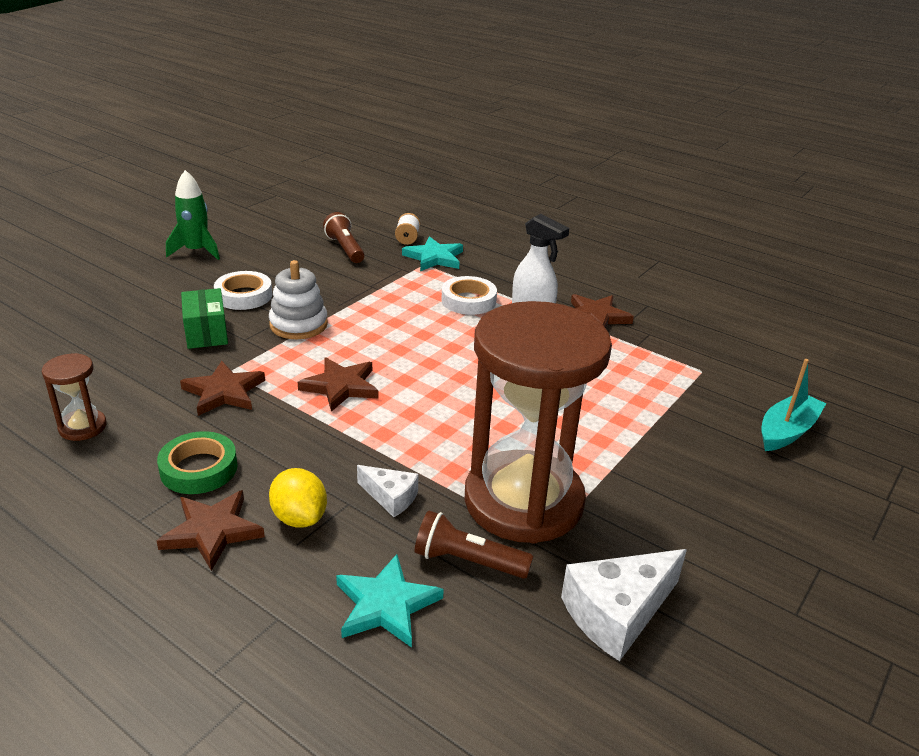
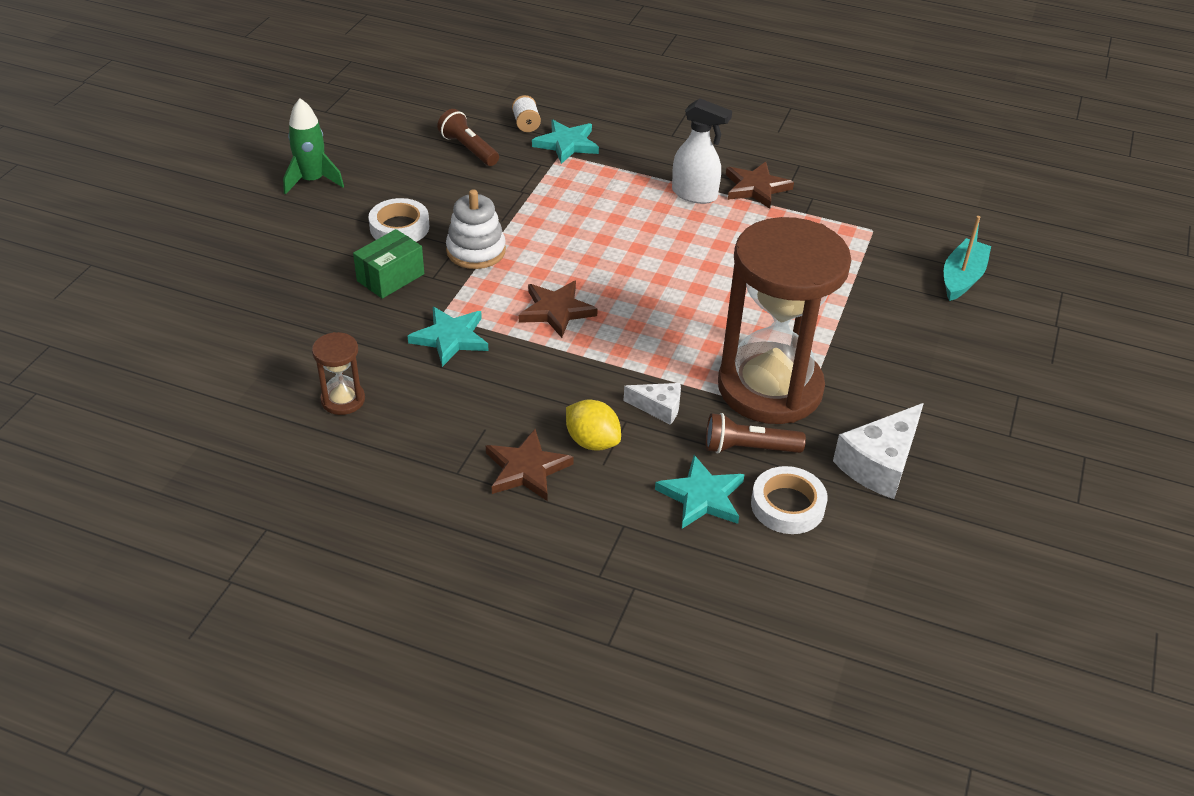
camera: 15 degrees left, 10 degrees up
(199, 468) = (478, 417): green tape -> none
(206, 333) = (390, 277): green box -> green box turned 75 degrees clockwise
(224, 392) = (450, 338): brown star -> turquoise star
(468, 300) = (627, 191): white tape -> white tape (787, 505)

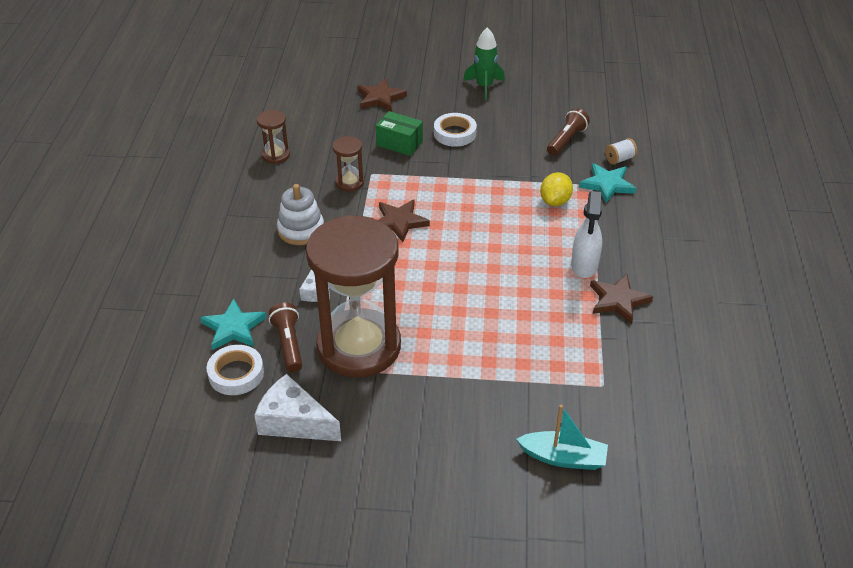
camera: 75 degrees right, 0 degrees up
(450, 338) = (349, 182): turquoise star -> brown hourglass
(476, 251) = (447, 171): white stacking toy -> white stacking toy (301, 230)
(526, 469) = (237, 242): brown star -> brown star (380, 98)
(592, 441) = (271, 266): yellow lemon -> yellow lemon (555, 201)

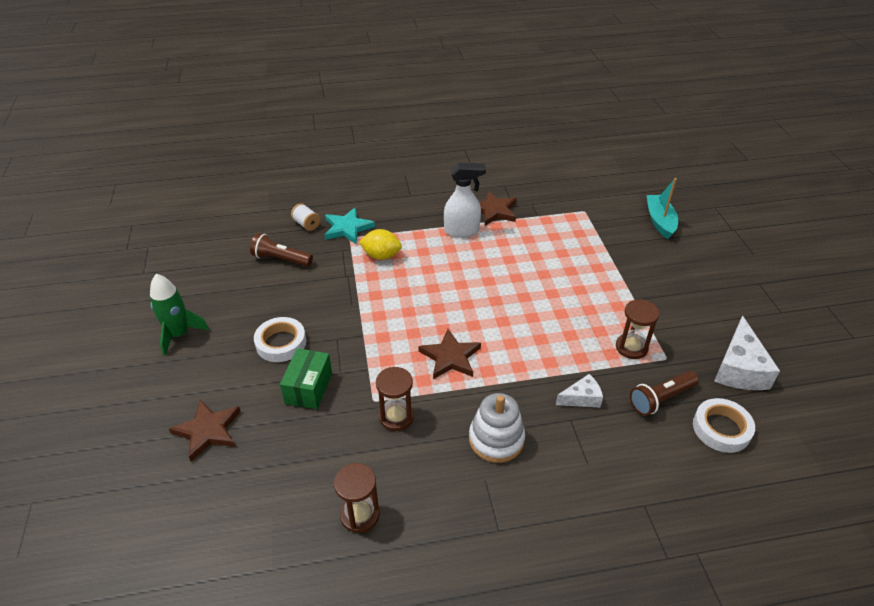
camera: 105 degrees left, 0 degrees up
(233, 328) = (669, 452): turquoise star -> none
(359, 346) = (631, 347): brown hourglass -> brown hourglass, size x0.41

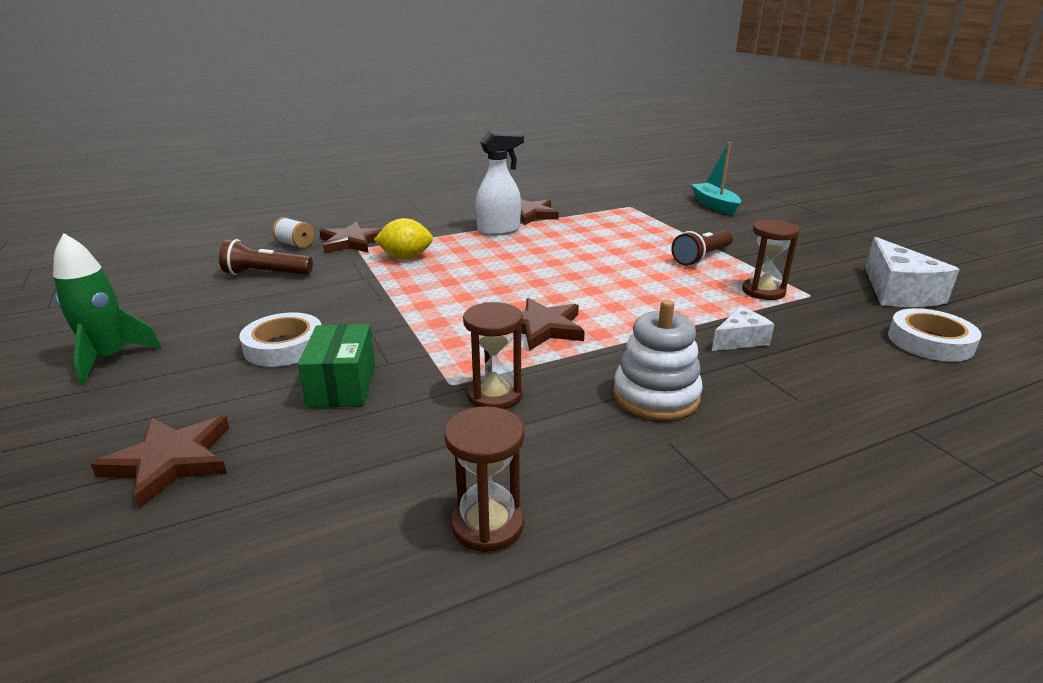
camera: 15 degrees left, 15 degrees down
(347, 228) = (352, 242): turquoise star -> brown star
(660, 399) = (835, 327): brown flashlight -> brown flashlight (701, 257)

